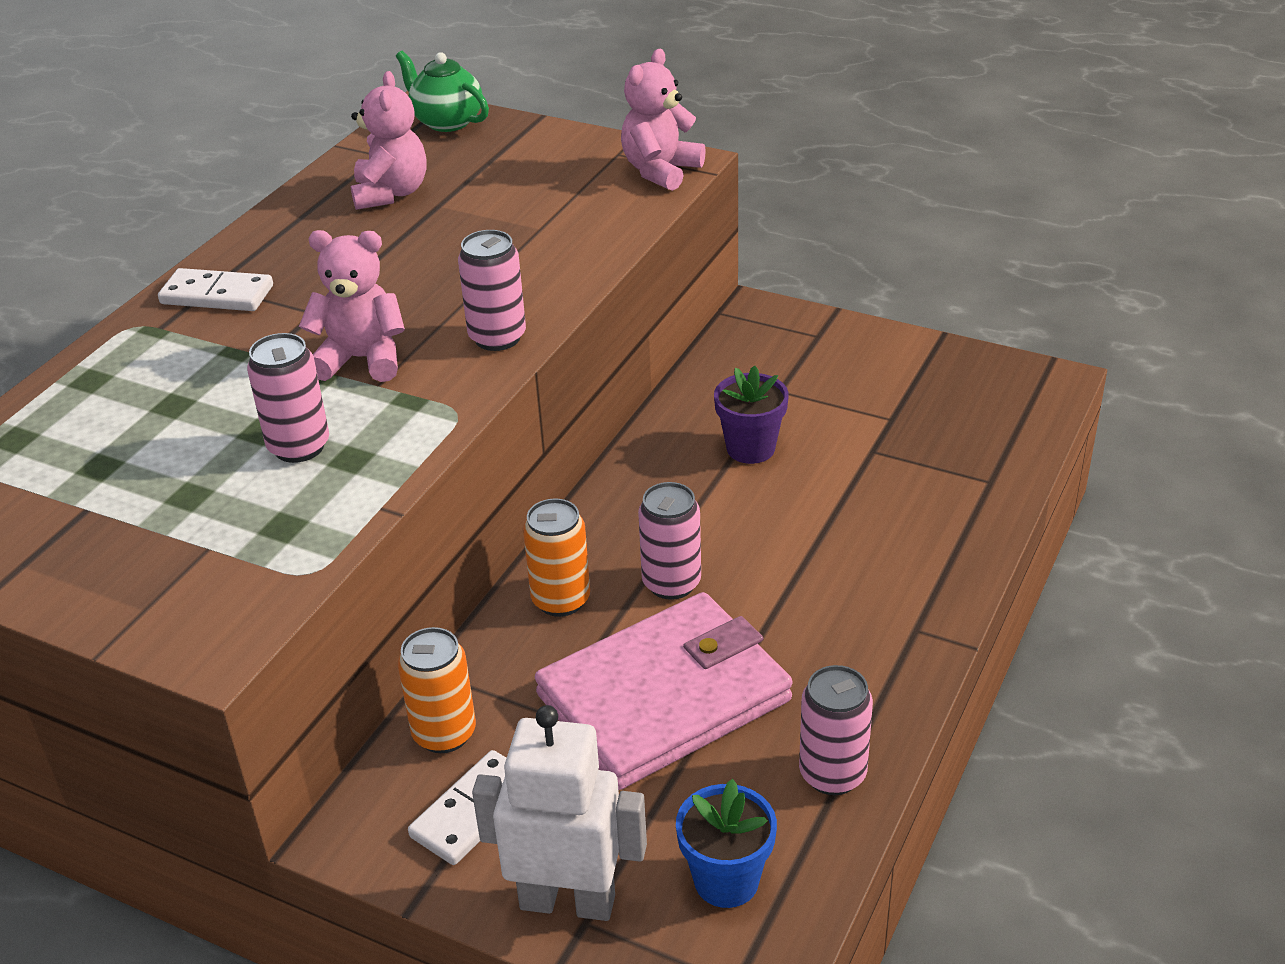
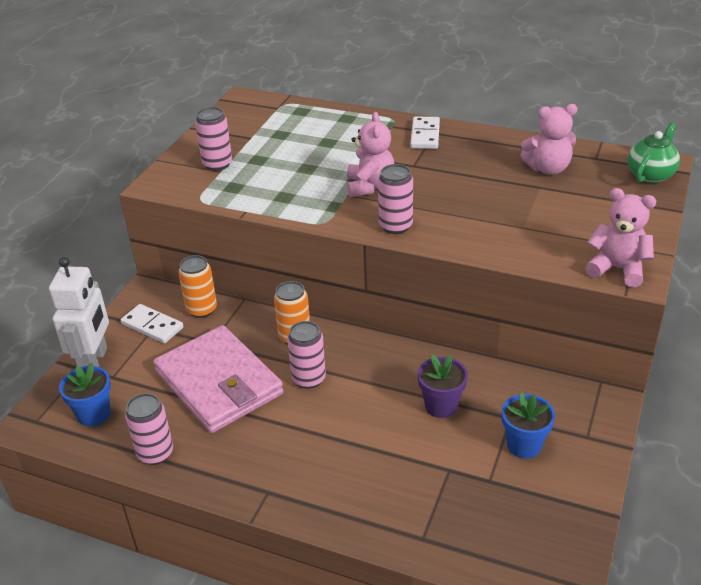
camera: 85 degrees right, 0 degrees up
(299, 447) = (293, 181): pink can -> pink can (217, 164)
(831, 385) = (524, 445): none -> blue flower pot

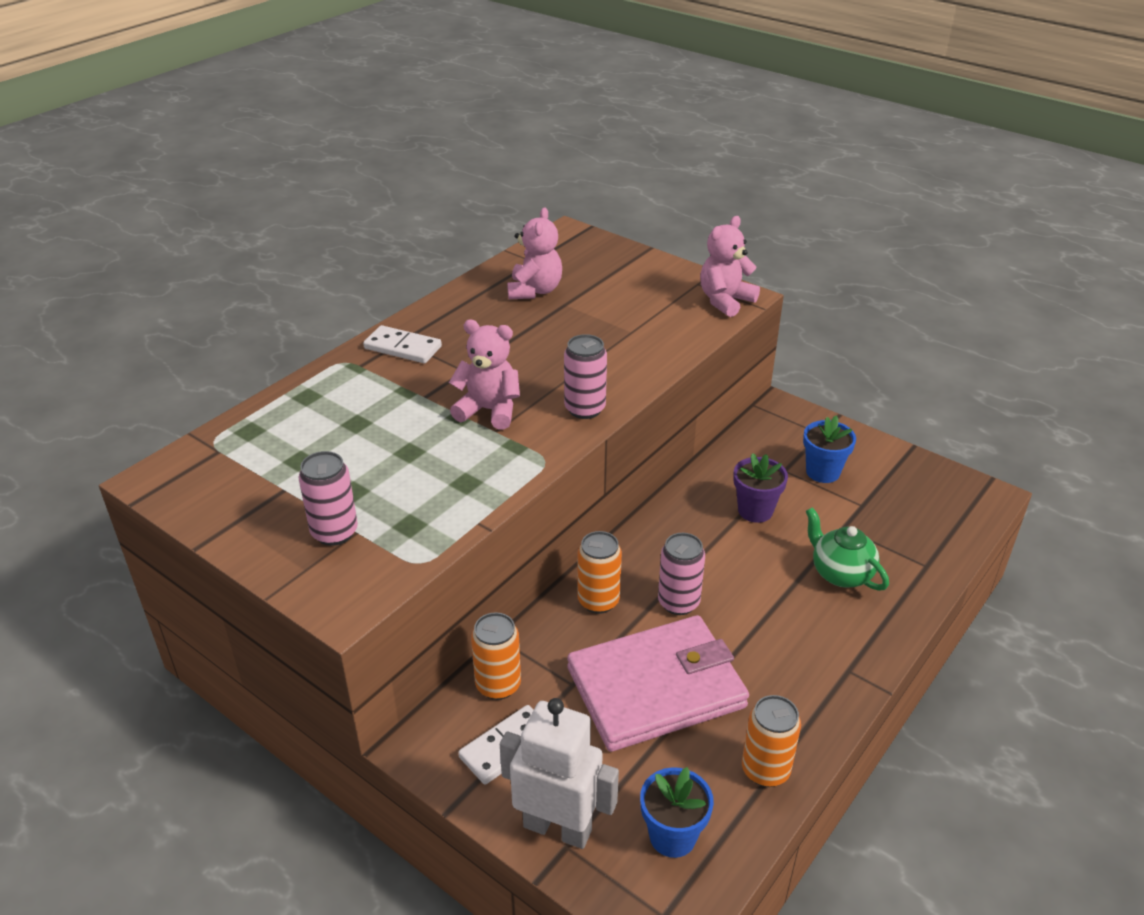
camera: 75 degrees left, 0 degrees up
(155, 453) = (765, 770): pink can -> orange can
(650, 175) = (584, 243): green teapot -> green teapot (840, 573)

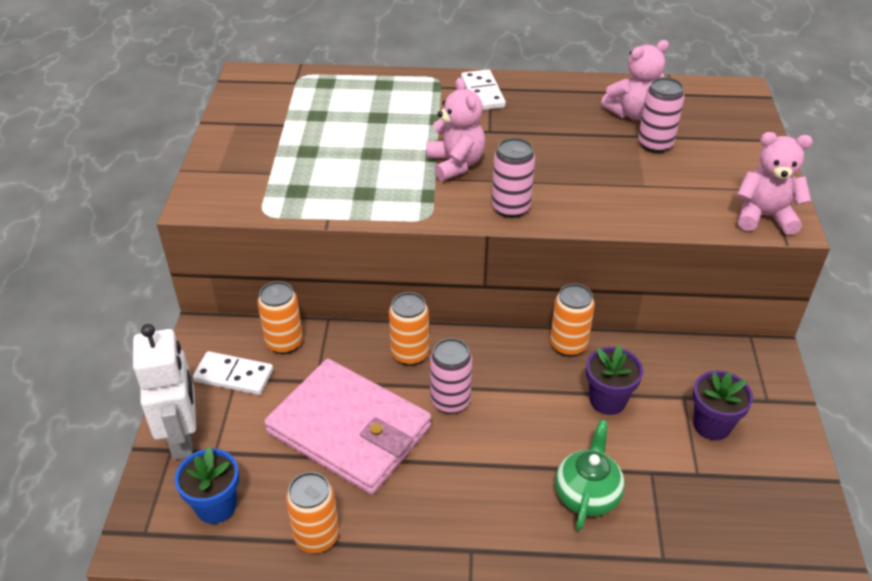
camera: 55 degrees right, 5 degrees up
(334, 532) = (261, 164): pink can -> pink can (655, 144)
(677, 500) = (568, 345): none -> orange can
(822, 472) = (712, 425): blue flower pot -> purple flower pot

